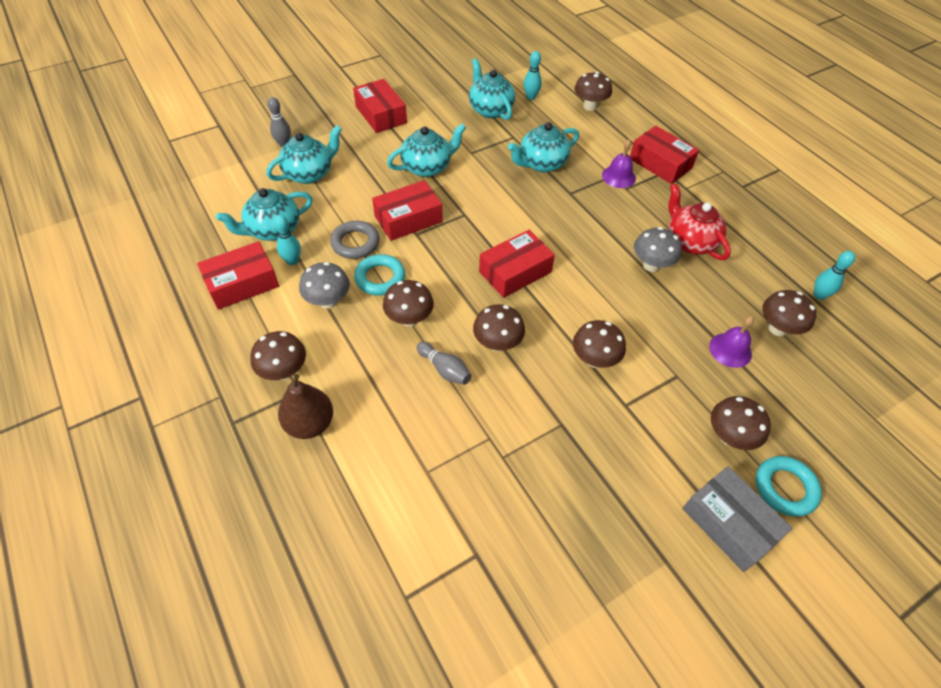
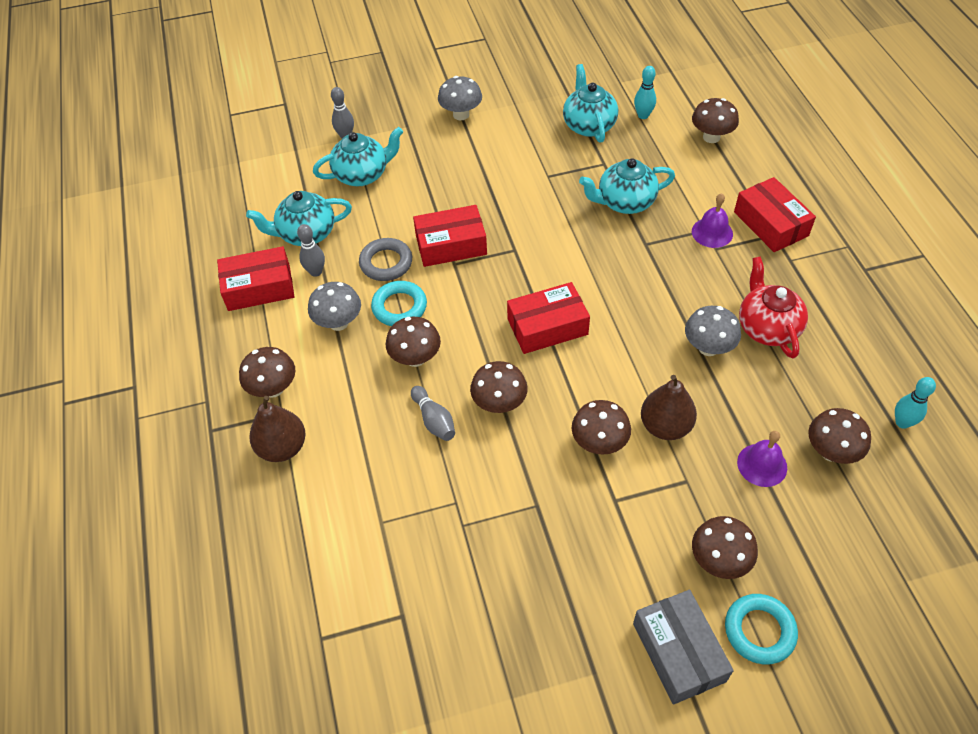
camera: 20 degrees right, 0 degrees up
(292, 261) = (316, 272): turquoise bowling pin -> grey bowling pin
(381, 115) = (461, 114): red box -> grey mushroom
(427, 167) = (492, 186): turquoise teapot -> none
(642, 334) = (665, 426): none -> brown pear

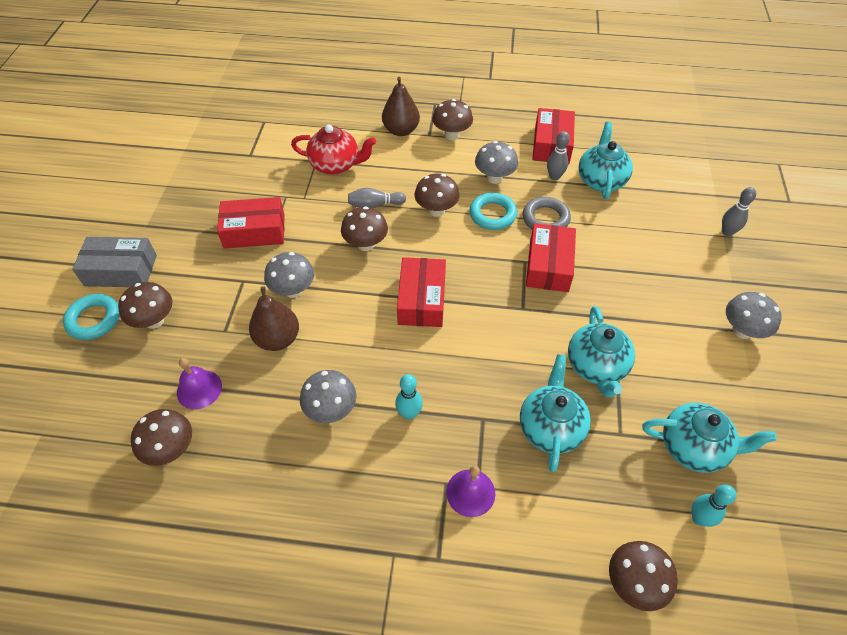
camera: 110 degrees right, 0 degrees up
(362, 174) = (666, 230): turquoise teapot -> turquoise teapot (596, 366)
(599, 443) = (293, 290): brown mushroom -> grey mushroom
(767, 327) = (323, 475): red teapot -> red teapot (335, 165)
(771, 224) = (456, 566): red box -> red box (254, 231)
(902, 422) = (151, 533): turquoise bowling pin -> turquoise bowling pin (409, 413)

